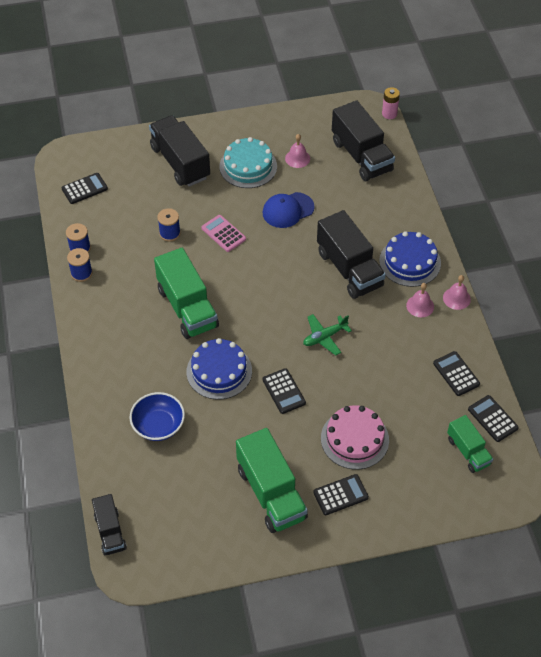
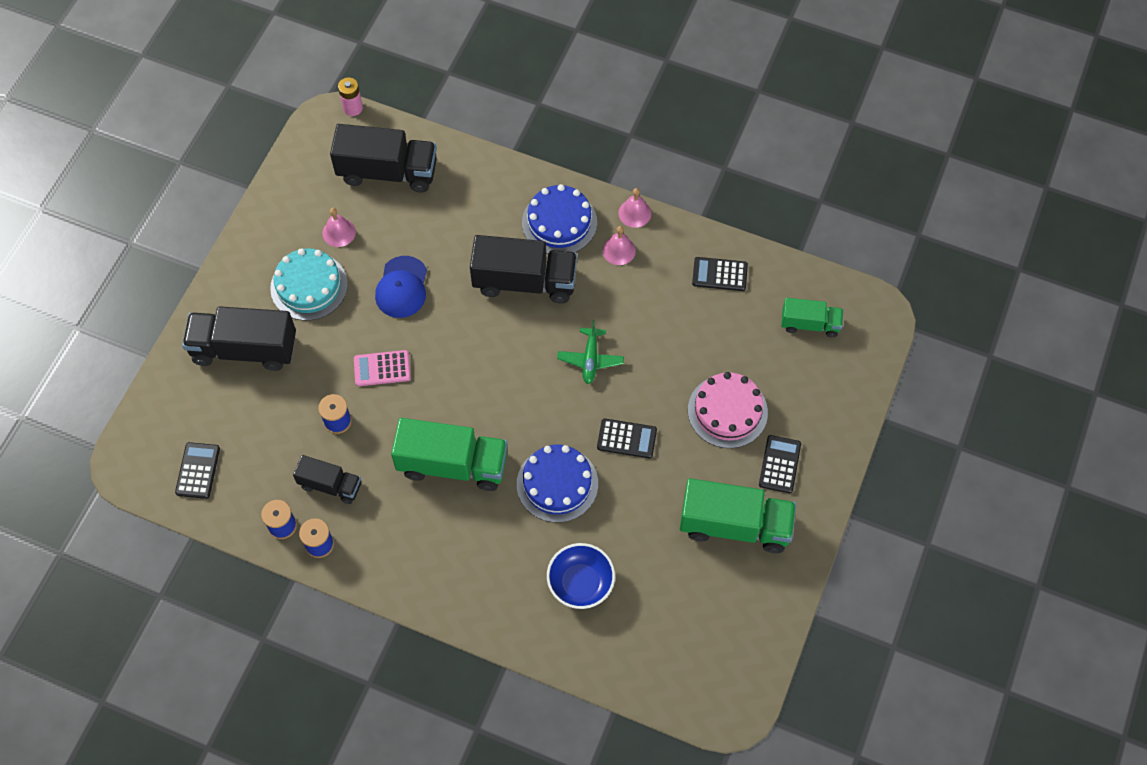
camera: 55 degrees left, 10 degrees up
(110, 532) = (674, 705): black truck -> black truck (330, 485)
(492, 419) = (790, 279): black calculator -> none

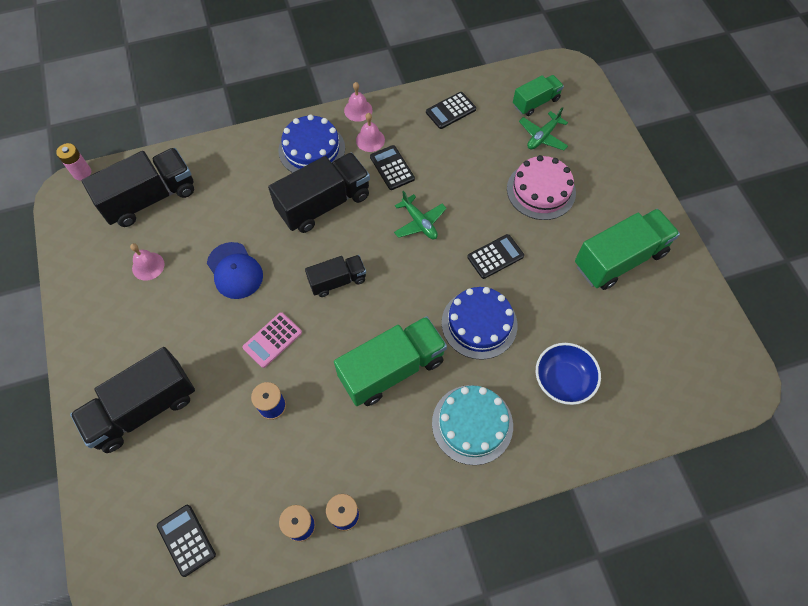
camera: 40 degrees left, 0 degrees up
(309, 286) = (158, 322): turquoise cake -> turquoise cake (472, 424)
(330, 485) = (311, 460): black truck -> black truck (337, 281)
(779, 464) = (606, 199): black calculator -> black calculator (392, 168)
(782, 362) = (542, 136): none -> green plane

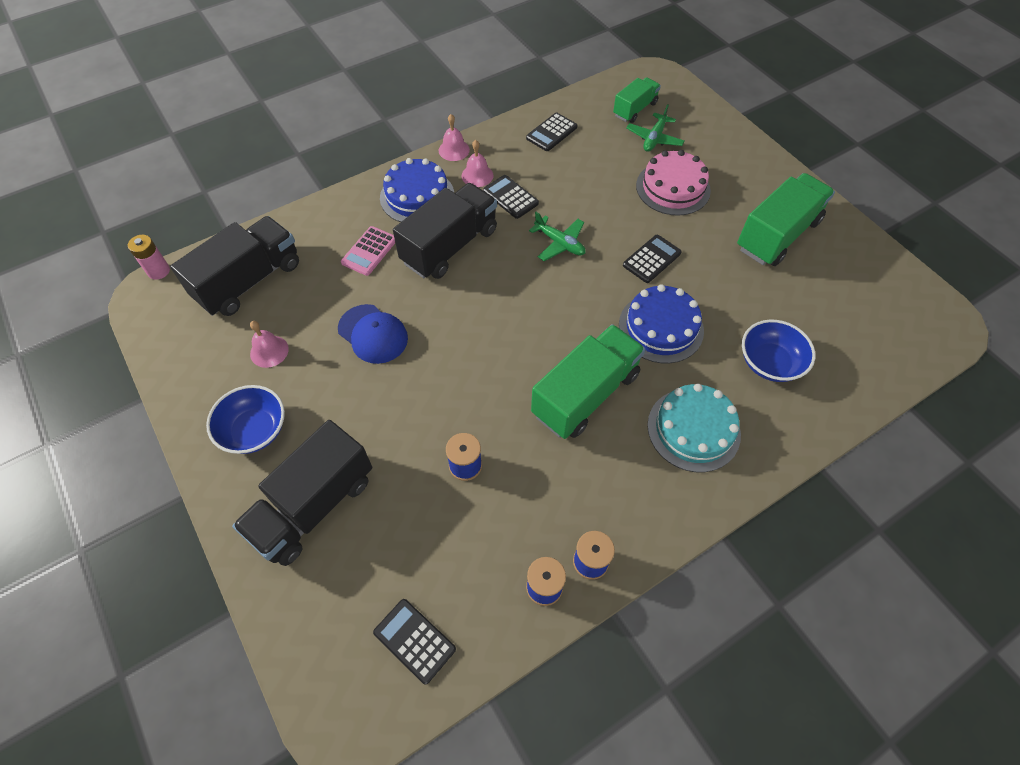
camera: 15 degrees left, 5 degrees down
(117, 332) = (254, 430): none -> blue bowl
(272, 340) = (441, 396): pink calculator -> pink calculator (369, 251)
(337, 281) = (492, 319): black truck -> none

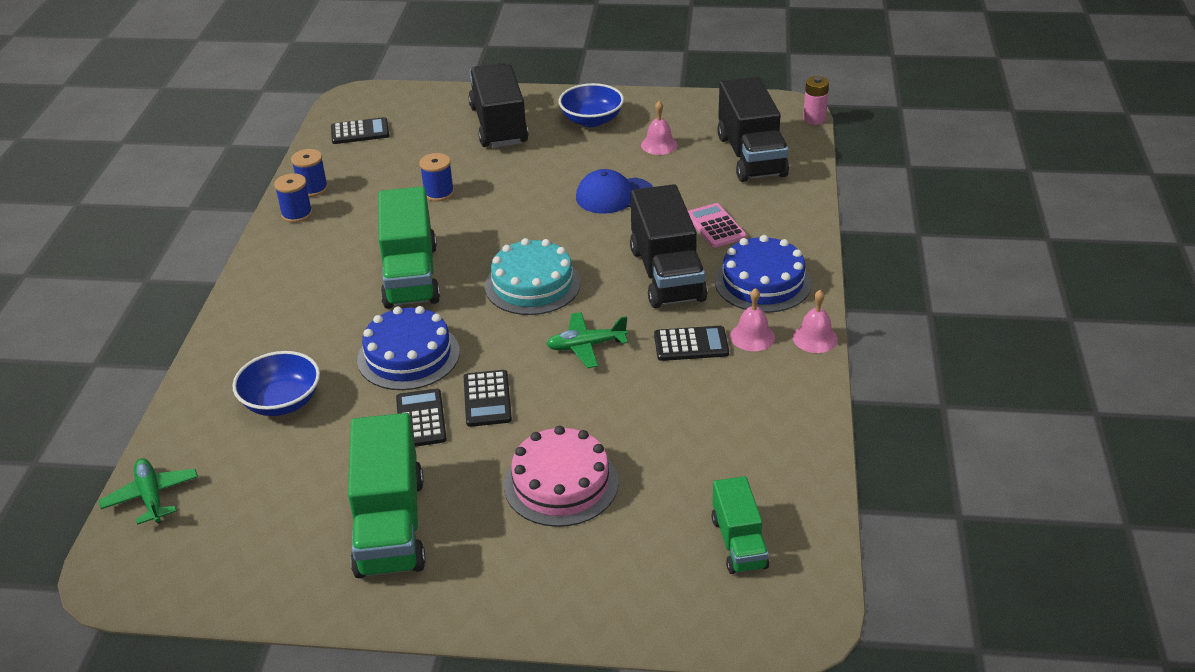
camera: 130 degrees right, 20 degrees down
(551, 133) = (768, 433): black calculator -> black calculator (421, 419)
(654, 138) = (661, 524): green plane -> green plane (151, 497)
(693, 429) = (301, 315): turquoise cake -> turquoise cake (532, 285)

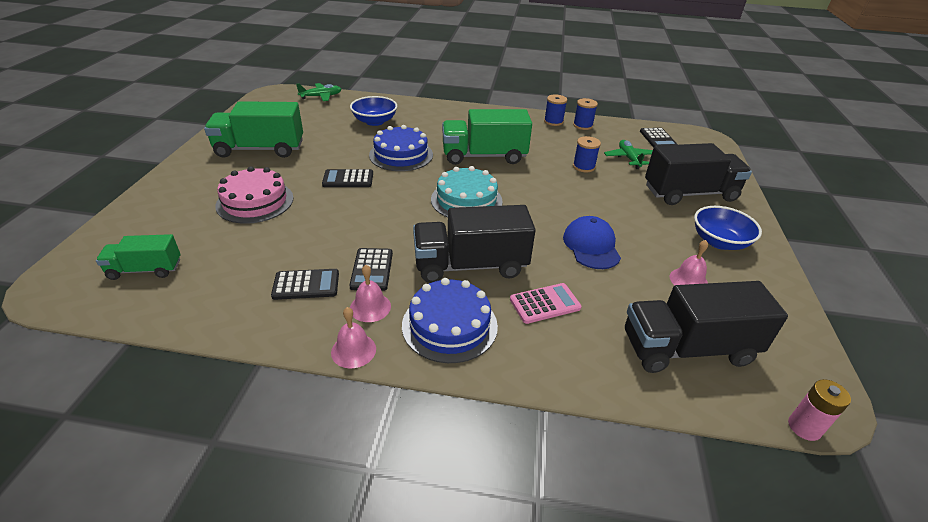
camera: 90 degrees right, 0 degrees up
(421, 419) = (340, 158): black calculator -> black calculator (306, 285)
(586, 346) = (388, 219): green plane -> green plane (629, 158)

